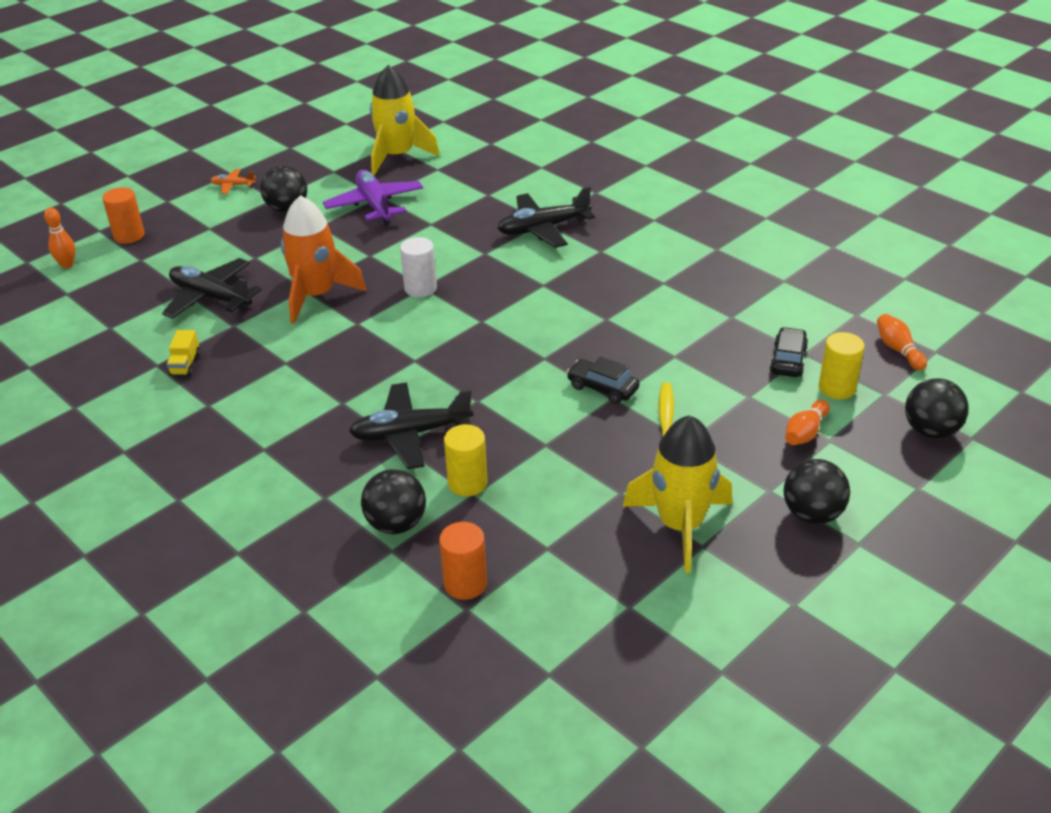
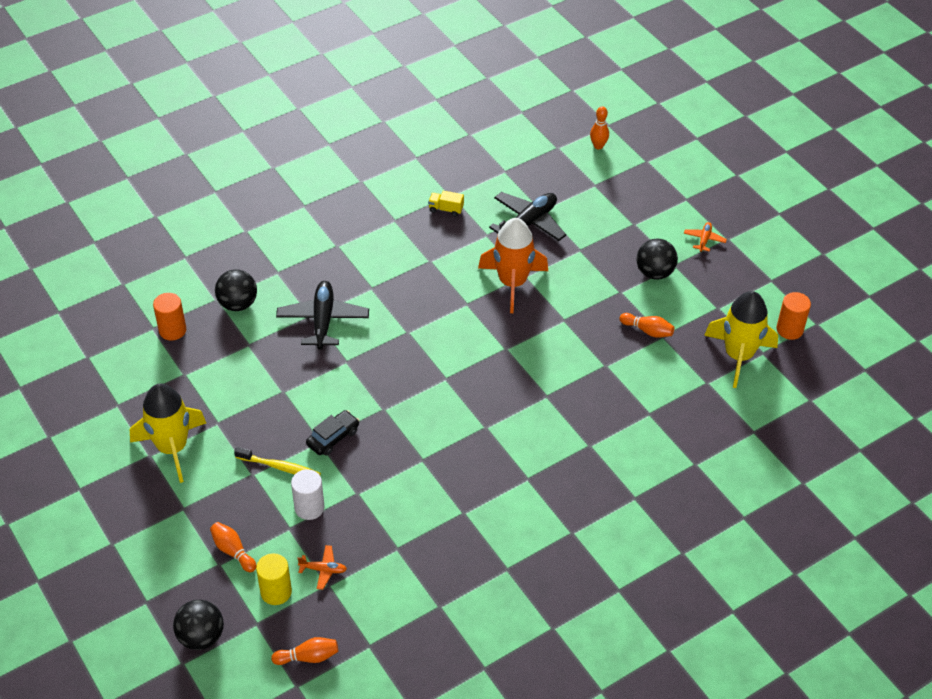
camera: 100 degrees right, 10 degrees up
(129, 236) = (633, 178): orange cylinder -> orange cylinder (789, 329)
(375, 205) = (647, 331): purple plane -> orange bowling pin
(420, 288) = (504, 346): white cylinder -> white cylinder (309, 508)
(467, 483) = (261, 344): yellow cylinder -> none
(543, 229) = (576, 444): black plane -> none
(788, 360) = (323, 570): black car -> orange plane
(812, 514) = (149, 526): black ball -> none

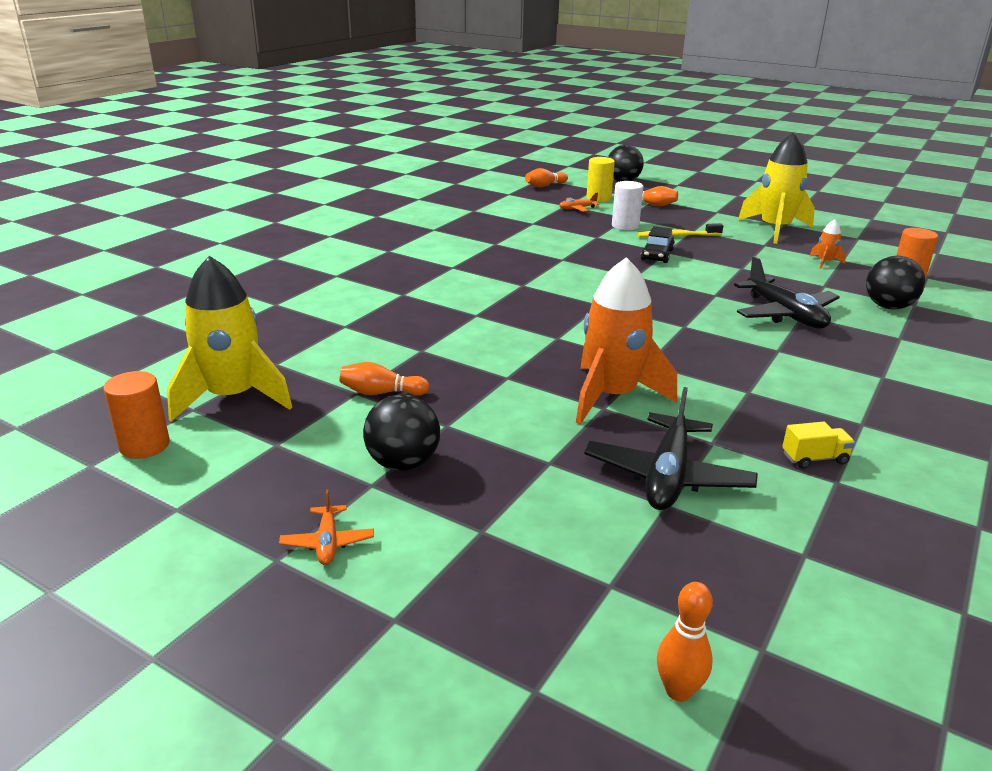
camera: 155 degrees right, 20 degrees down
(204, 375) = (824, 262): none -> orange rocket

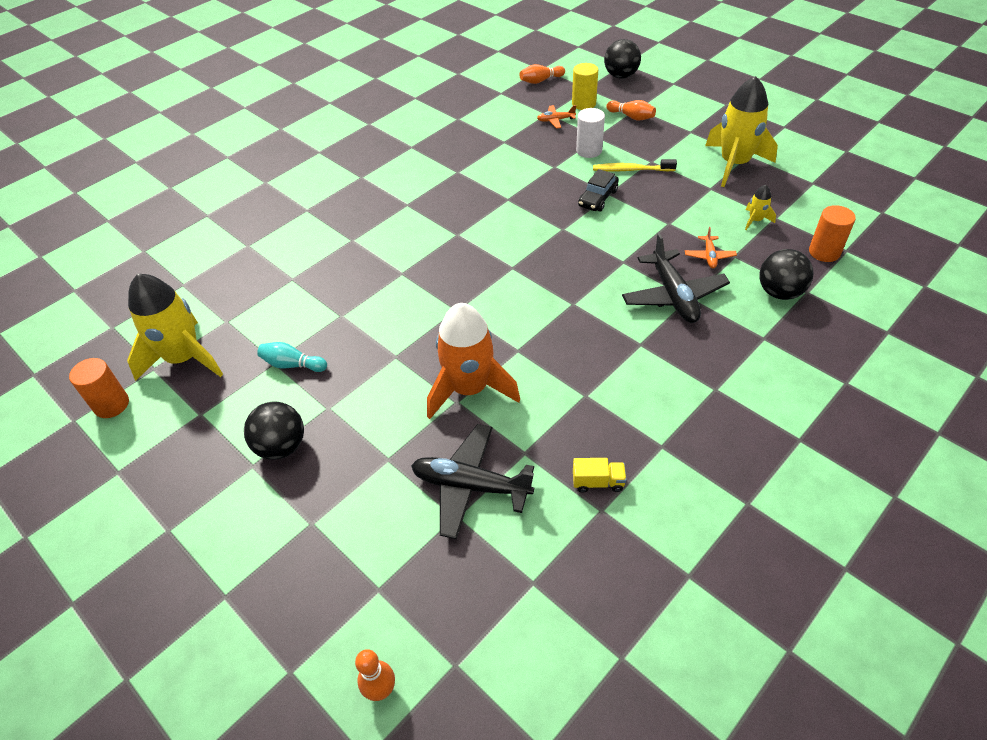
camera: 15 degrees right, 20 degrees up
(328, 542) = (204, 519): orange plane -> orange plane (709, 256)
(381, 393) = (292, 365): orange bowling pin -> turquoise bowling pin
(667, 476) = (470, 486): black plane -> black plane turned 75 degrees clockwise
(824, 262) = (755, 220): orange rocket -> yellow rocket

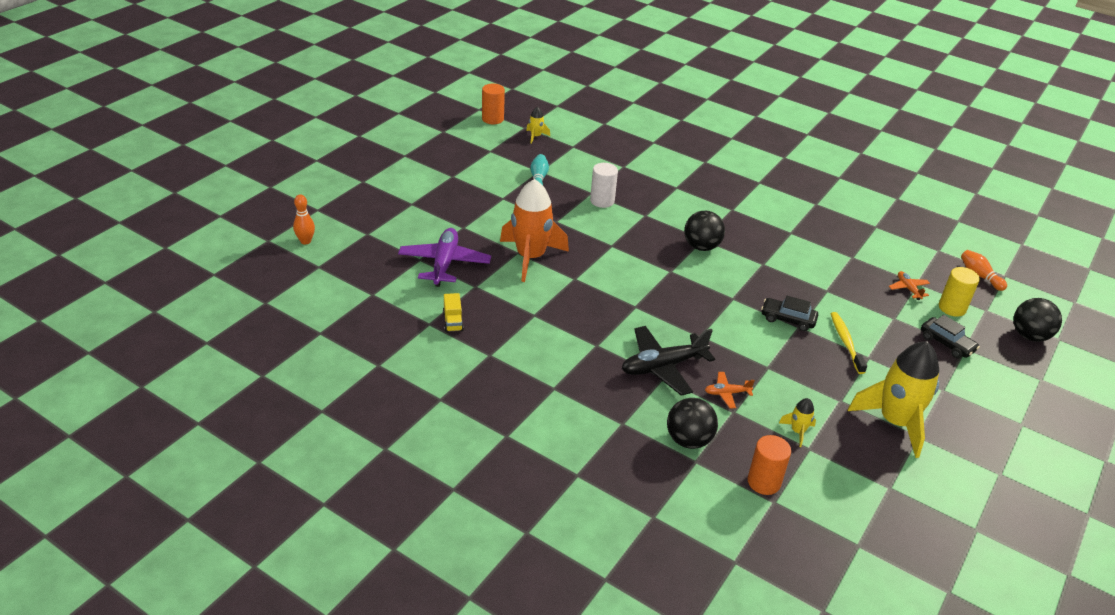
camera: 75 degrees right, 10 degrees down
(184, 358) = (536, 136): yellow rocket -> yellow rocket, size x0.43
(281, 446) = (468, 184): black ball -> black ball (701, 247)
(470, 486) = (444, 263): black plane -> purple plane
(589, 150) = (865, 312): white cylinder -> white cylinder (602, 201)
(631, 117) = (946, 343): orange bowling pin -> black car

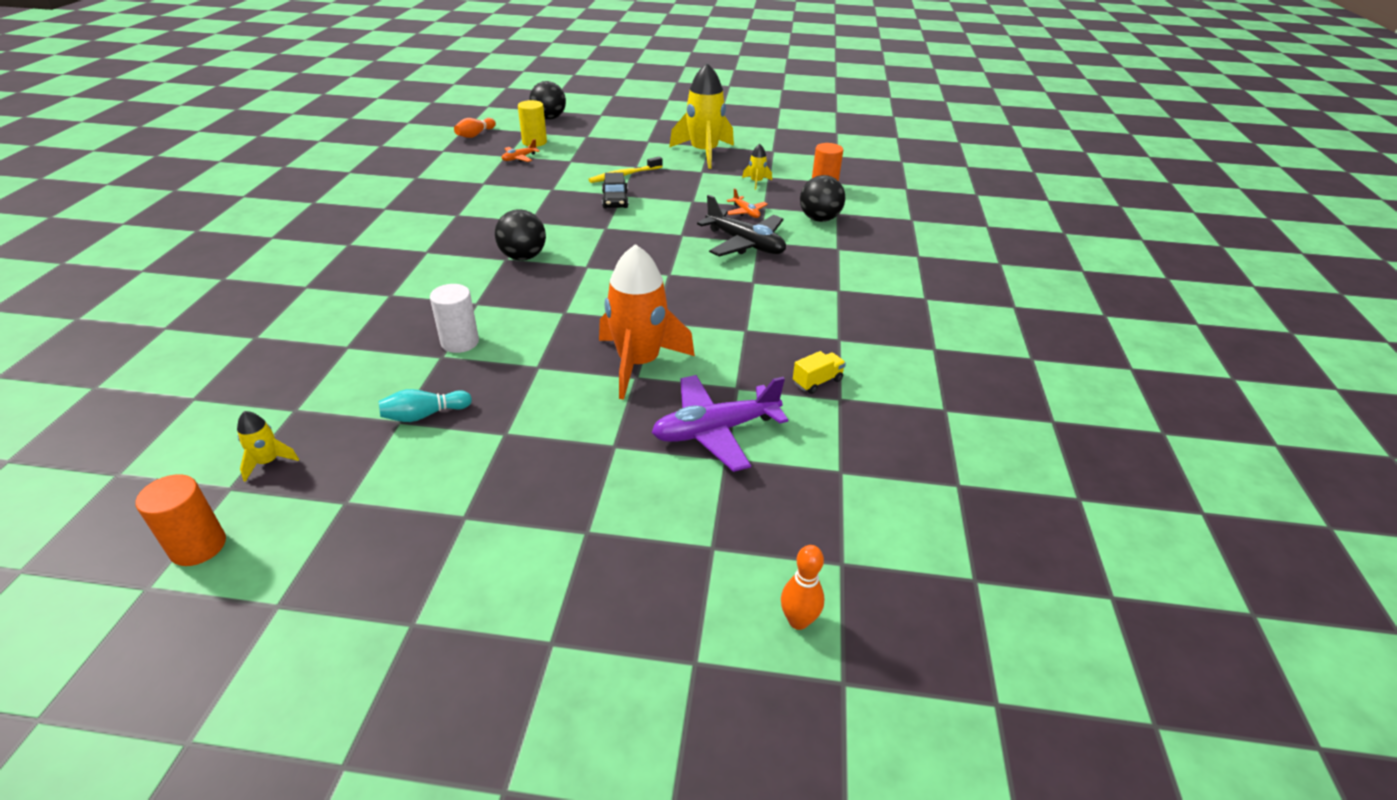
camera: 115 degrees left, 0 degrees up
(946, 343) = (587, 142): black car -> none

